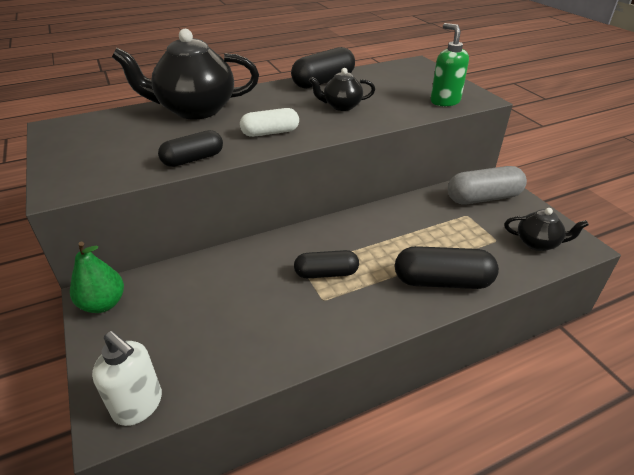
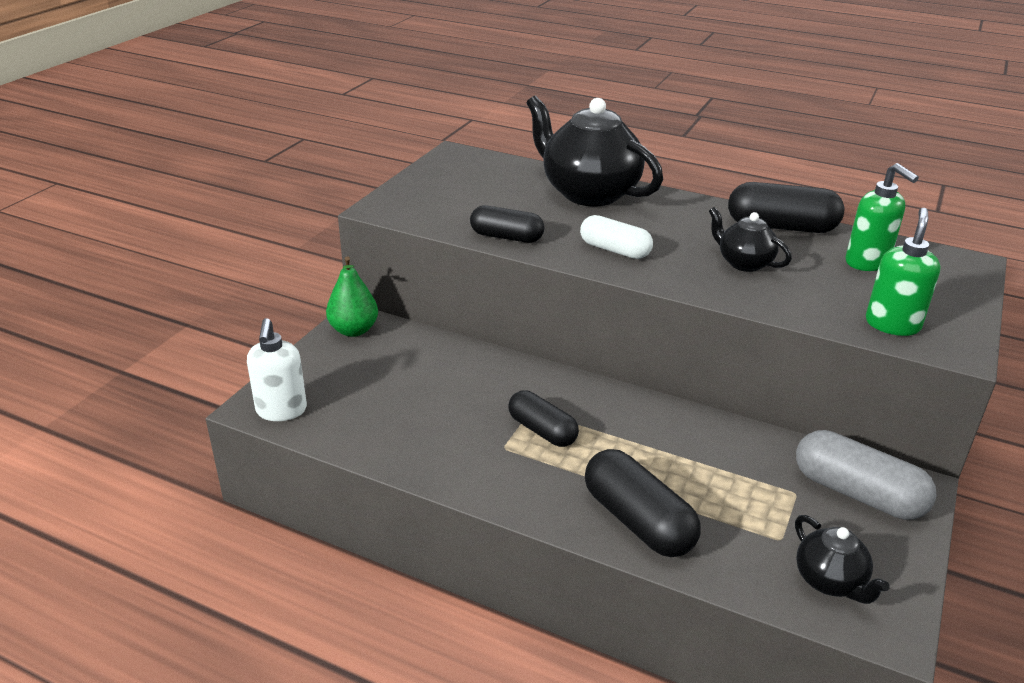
camera: 50 degrees right, 5 degrees down
(386, 80) = (867, 263): none -> green soap dispenser

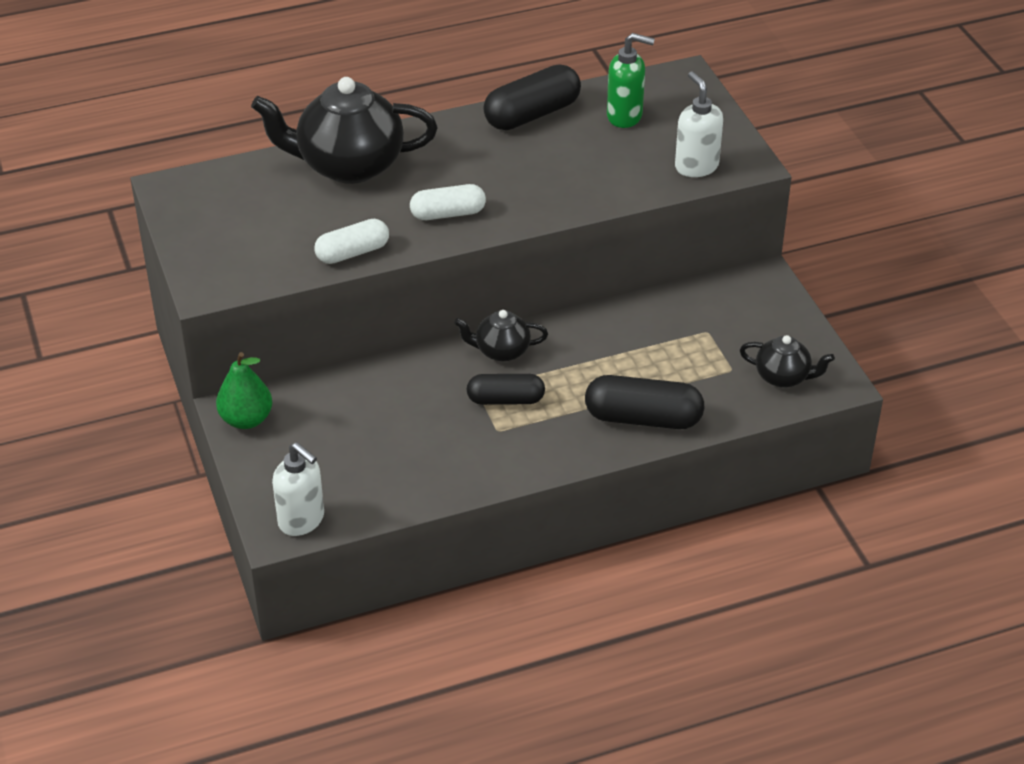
camera: 45 degrees left, 10 degrees up
(506, 237) = (352, 253): black capsule -> white capsule
(744, 263) = (549, 169): black teapot -> black teapot (501, 351)
(857, 493) = (740, 306): grey capsule -> none
(892, 324) = (696, 166): green soap dispenser -> white soap dispenser

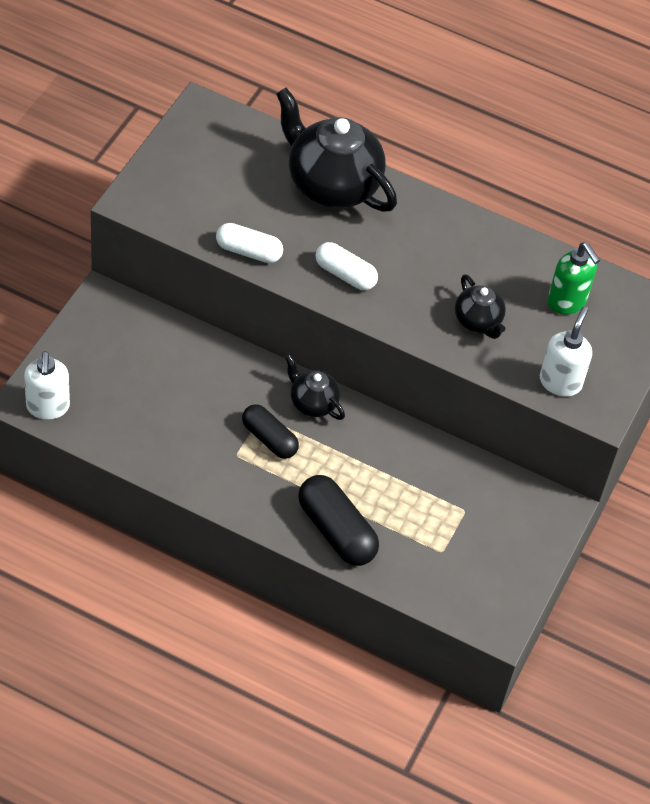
camera: 40 degrees right, 10 degrees up
(246, 419) = (102, 311): green pear -> none
(532, 114) = (504, 247): black capsule -> none
(783, 377) = (468, 588): black teapot -> black teapot (478, 321)

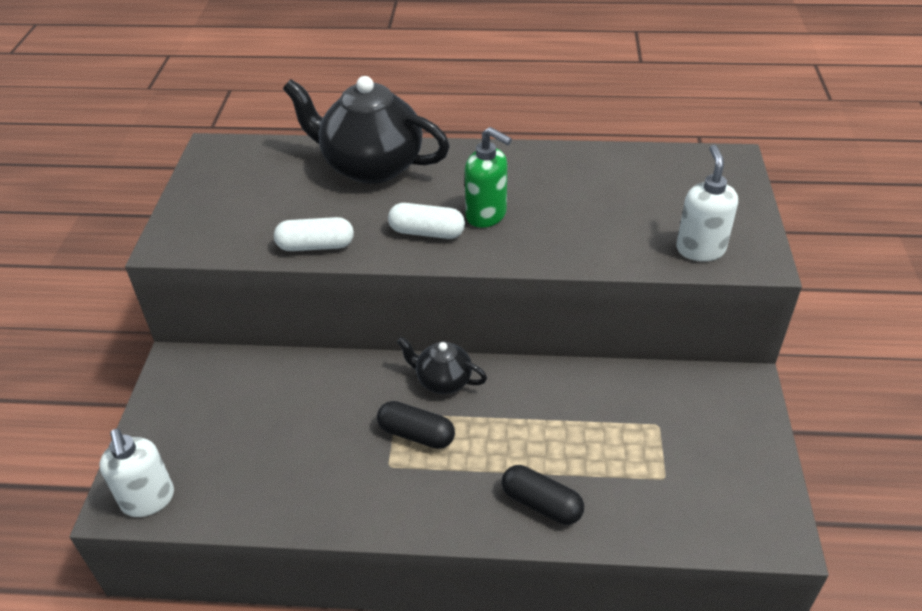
camera: 15 degrees left, 10 degrees down
(336, 531) = (541, 504): black capsule -> black capsule, size x0.66
(478, 321) = (583, 226): black teapot -> none
(567, 302) = (652, 183): green soap dispenser -> green soap dispenser (486, 216)

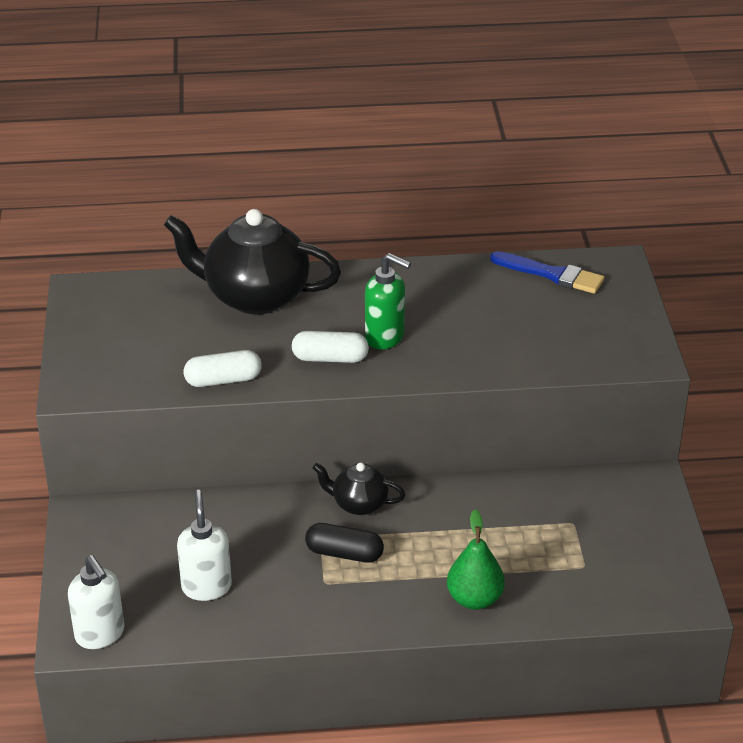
camera: 10 degrees left, 5 degrees down
(541, 504) = (474, 599): black capsule -> green pear
(664, 166) = (551, 274): none -> blue brush
(700, 249) = (595, 353): white soap dispenser -> white soap dispenser (206, 587)

